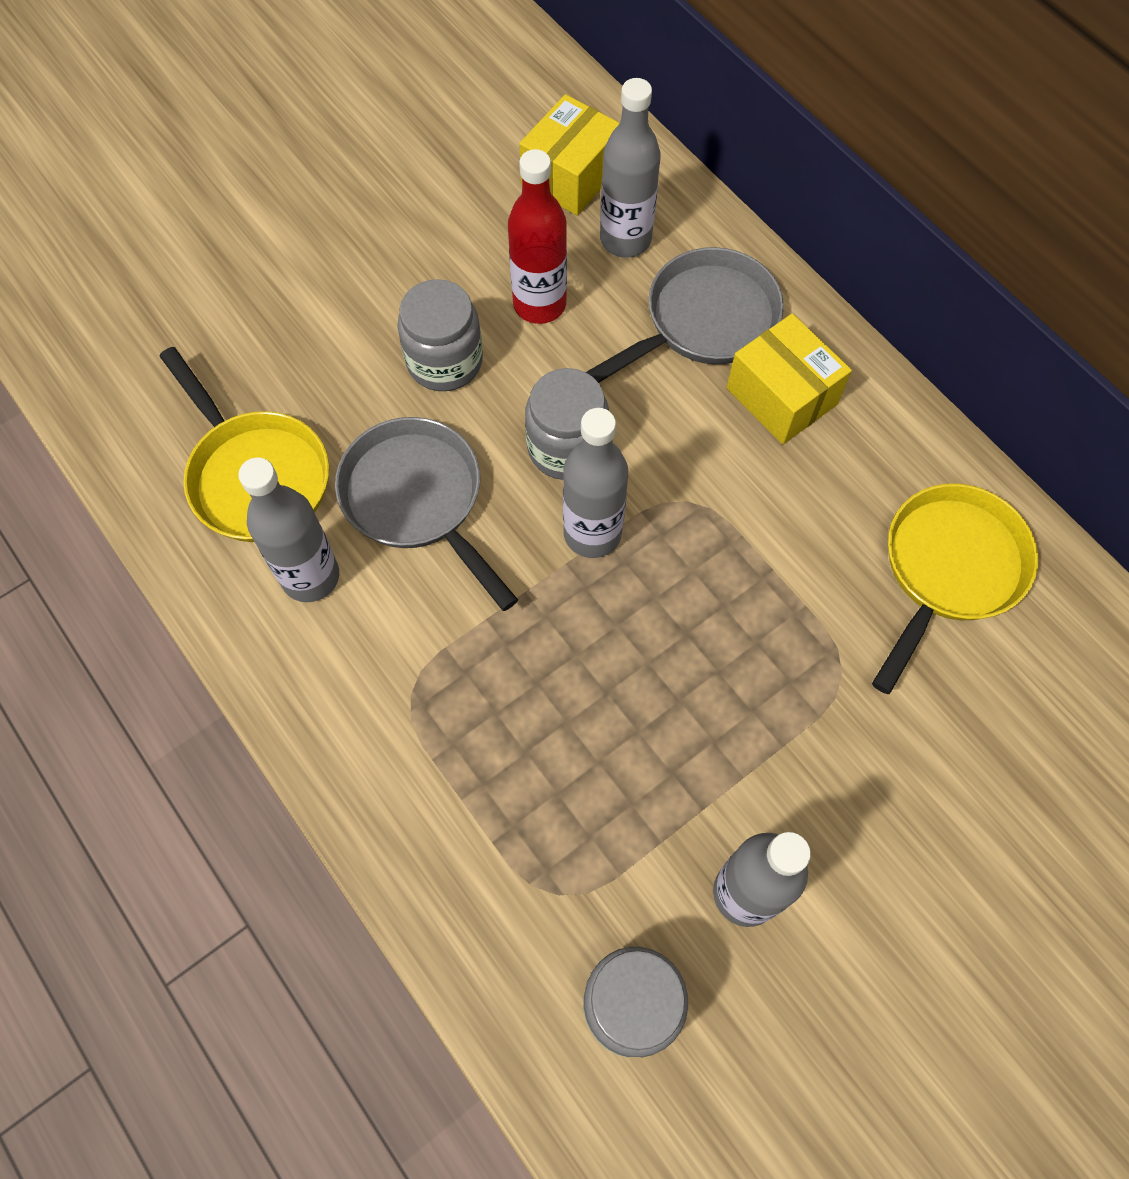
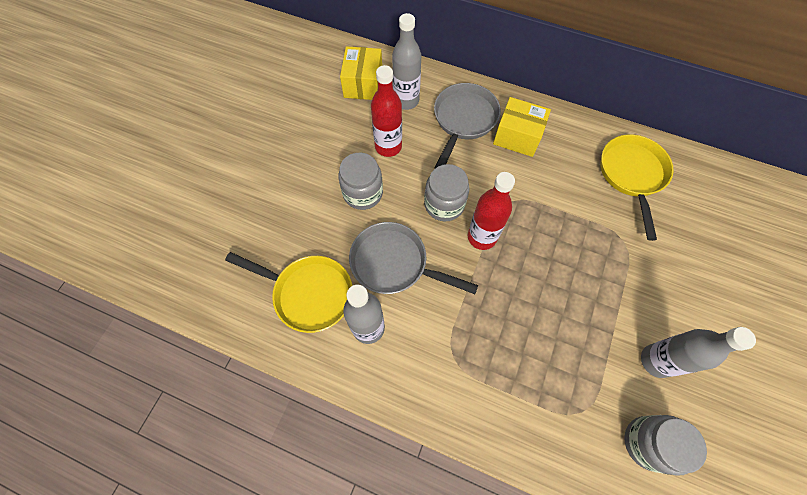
camera: 30 degrees left, 0 degrees up
(592, 533) = (482, 237): grey bottle -> red bottle

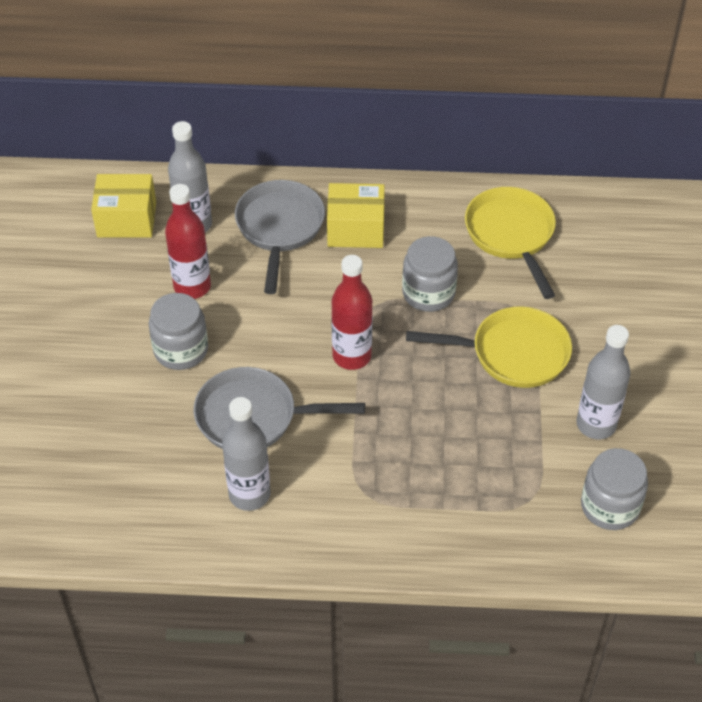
camera: 20 degrees left, 15 degrees down
(309, 293) = (159, 481): yellow pan -> yellow pan (513, 353)
(363, 84) = (127, 219): yellow box -> yellow box turned 75 degrees counterclockwise
(444, 204) = (291, 333): grey jar -> grey jar (428, 293)

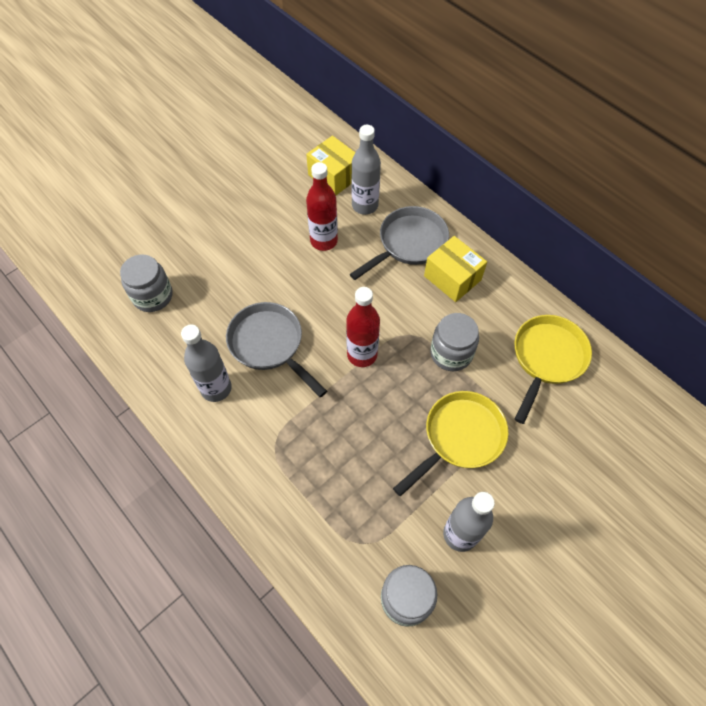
camera: 45 degrees right, 10 degrees up
(181, 350) = (277, 273): grey jar -> grey jar (153, 296)
(513, 353) = (460, 437): yellow pan -> yellow pan turned 90 degrees counterclockwise

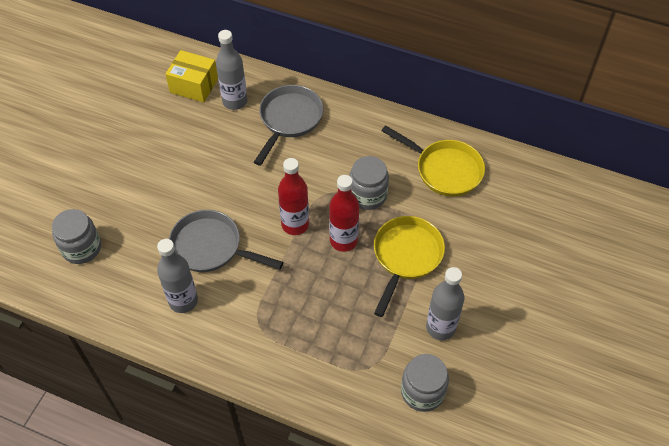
camera: 25 degrees left, 5 degrees down
(324, 241) = (214, 144): red bottle -> red bottle (343, 240)
(452, 278) = (339, 135): yellow box -> none
(547, 358) = (445, 170): yellow pan -> yellow pan turned 120 degrees clockwise

